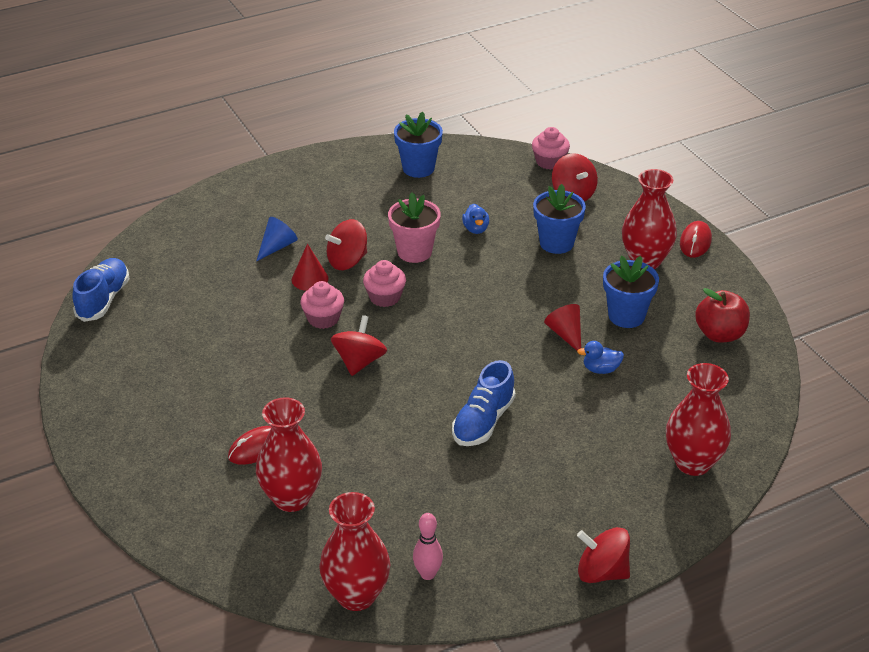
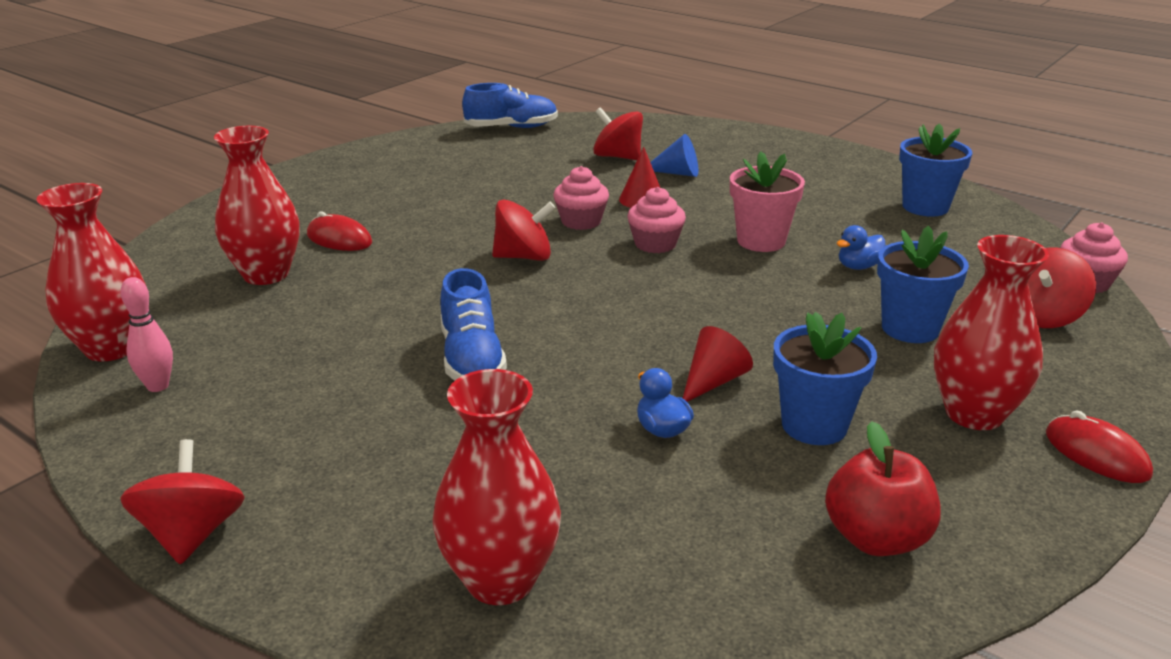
camera: 65 degrees right, 10 degrees down
(347, 261) = (696, 210): red spinning top -> red spinning top (617, 157)
(483, 422) = (471, 359): blue shoe -> blue shoe turned 105 degrees counterclockwise
(695, 242) = (1096, 454): red mouse -> red mouse turned 60 degrees clockwise

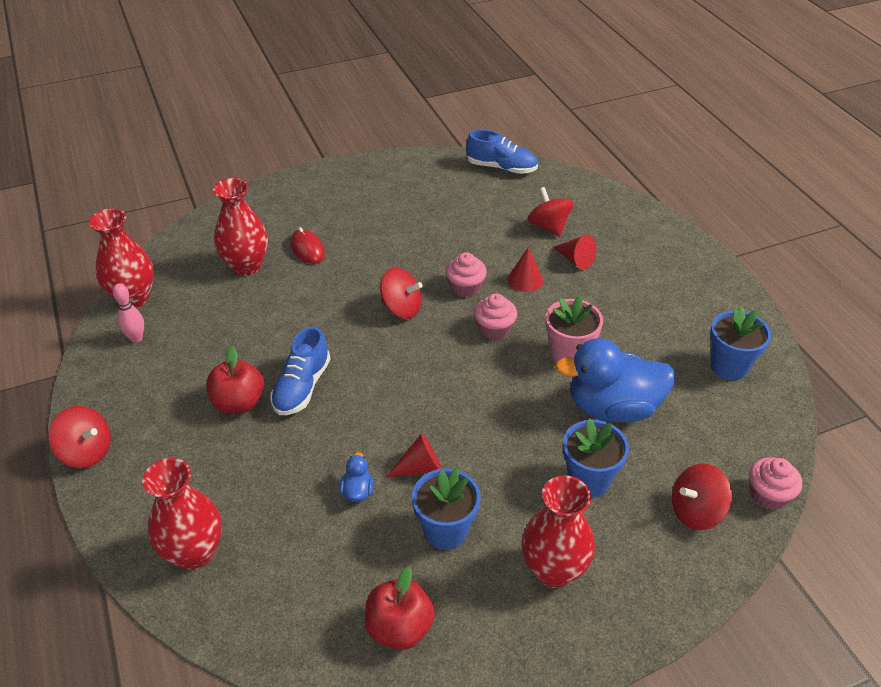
camera: 30 degrees right, 15 degrees up
(192, 534) = (87, 452): red spinning top -> red spinning top turned 90 degrees clockwise
(396, 401) = (238, 403): none -> red apple
(677, 173) = (575, 259): blue cone -> red cone
(858, 266) = (613, 407): blue duck -> blue duck, size x2.46
(1096, 454) = (597, 640): red mouse -> none

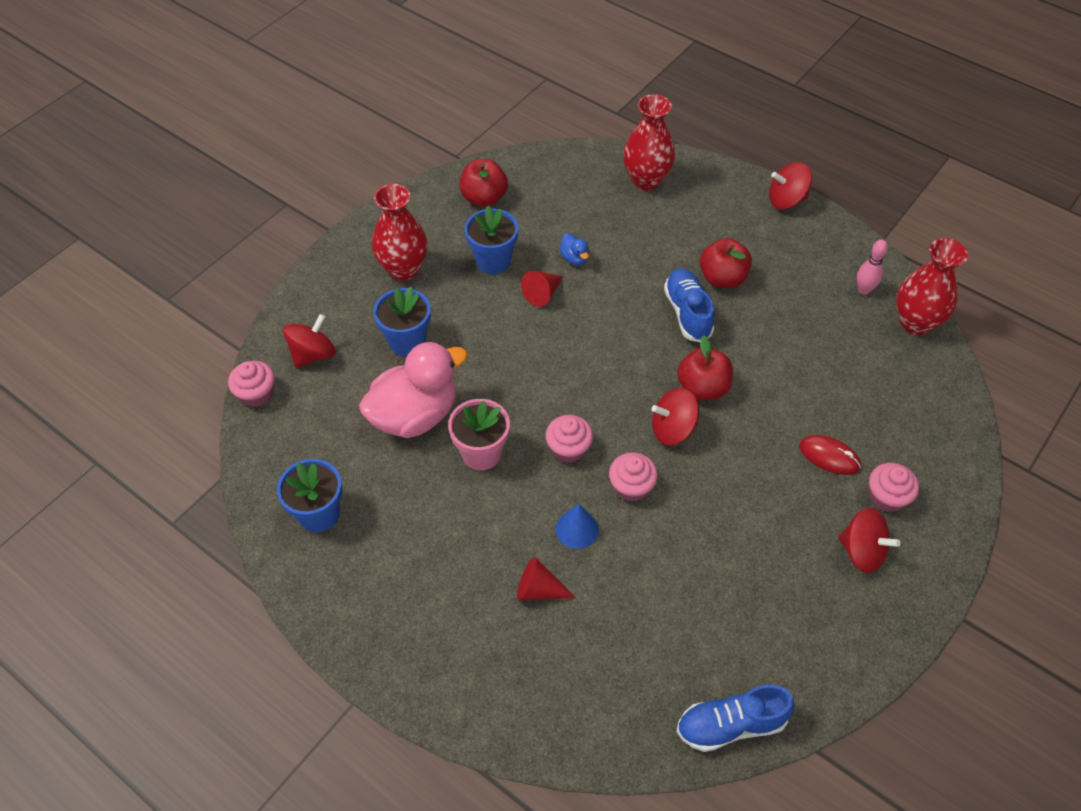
camera: 150 degrees right, 10 degrees up
(246, 266) = (862, 405): red vase -> none
(297, 216) = (886, 497): none -> pink cupcake
(350, 325) = (702, 388): none -> red apple
(525, 280) = (577, 529): red cone -> blue cone
(548, 226) = (600, 632): red spinning top -> red spinning top (862, 551)
(613, 407) = (415, 415): blue duck -> pink duck

